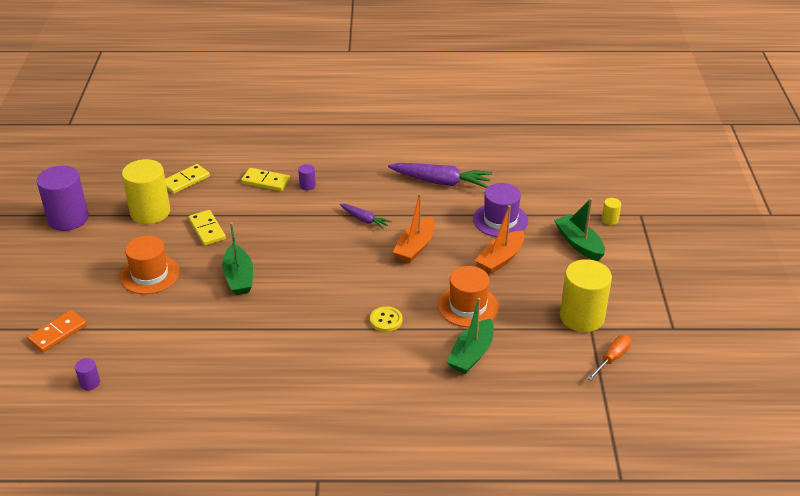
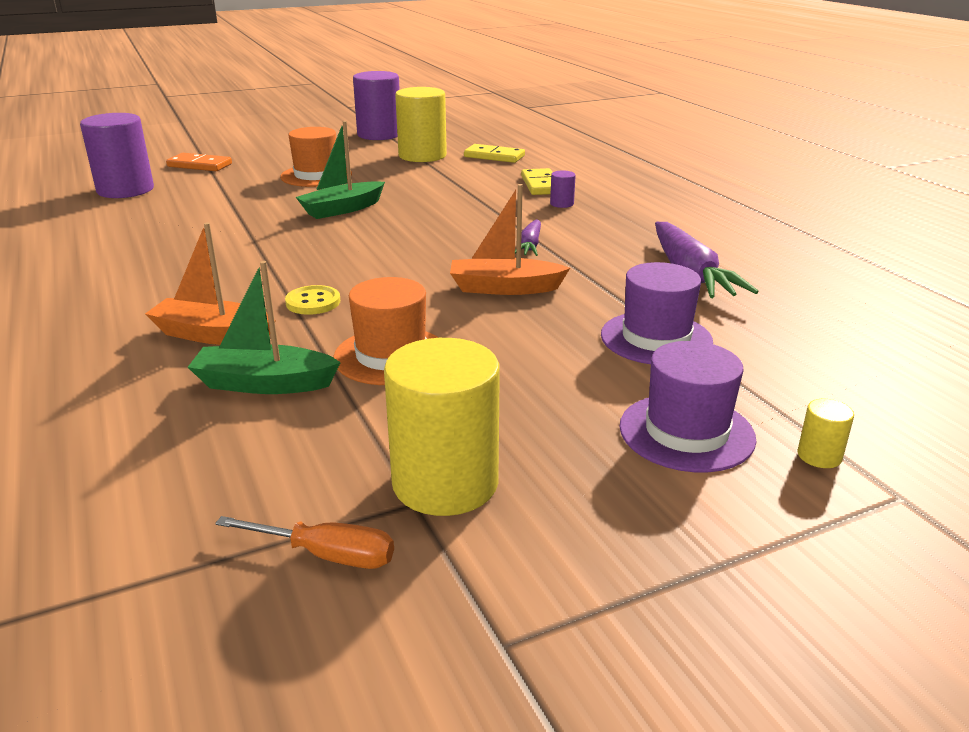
camera: 65 degrees right, 10 degrees down
(90, 383) = (125, 190): purple cylinder -> purple cylinder, size x2.38
(207, 229) = (417, 180): yellow domino -> none
(500, 259) = (547, 359): orange boat -> orange boat (213, 335)
(579, 244) = (686, 432): green boat -> purple hat

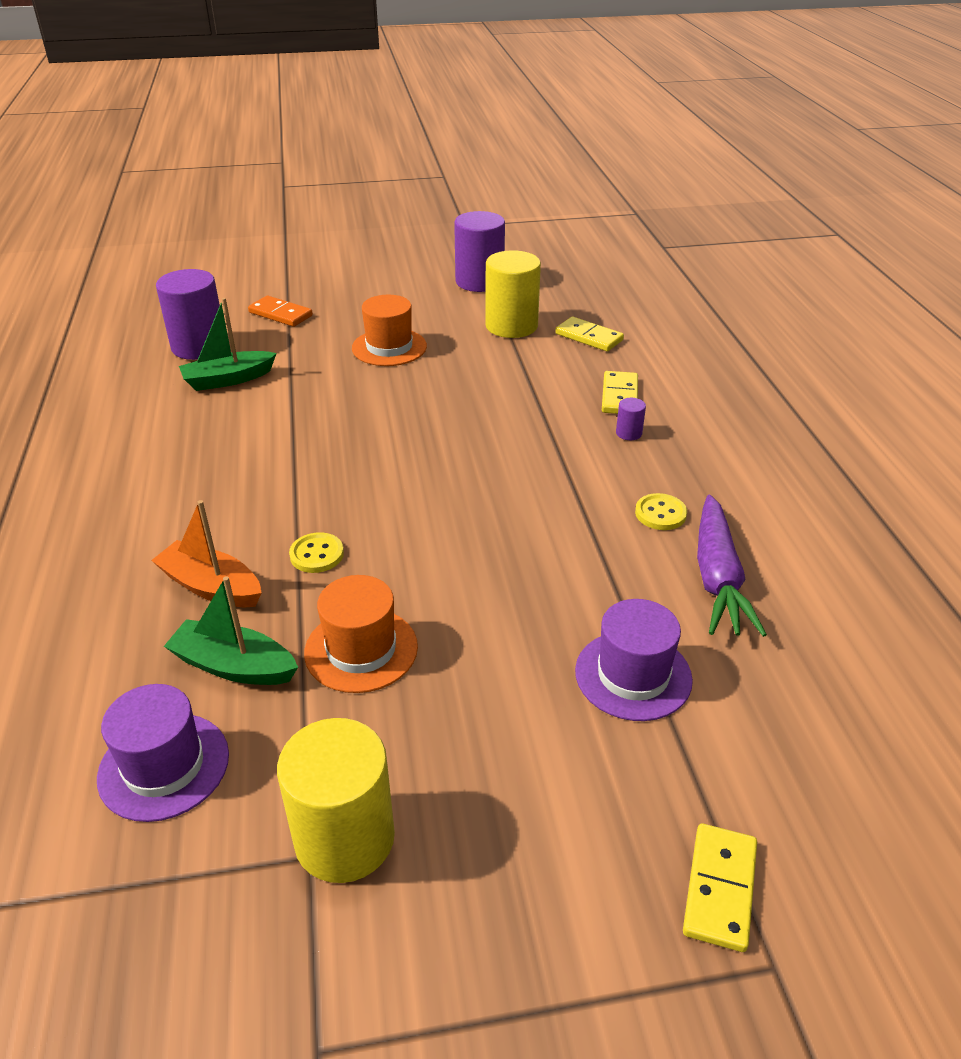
camera: 15 degrees right, 10 degrees up
(326, 555) = (212, 904): orange screwdriver -> none
(342, 209) = (395, 409): green boat -> green boat (228, 379)
(504, 288) = (510, 566): orange boat -> none
(530, 246) = (564, 500): purple carrot -> none
(618, 244) = (660, 513): none -> yellow button
(686, 432) = (600, 823): purple hat -> purple hat (164, 766)
(819, 456) = (719, 888): yellow cylinder -> yellow domino

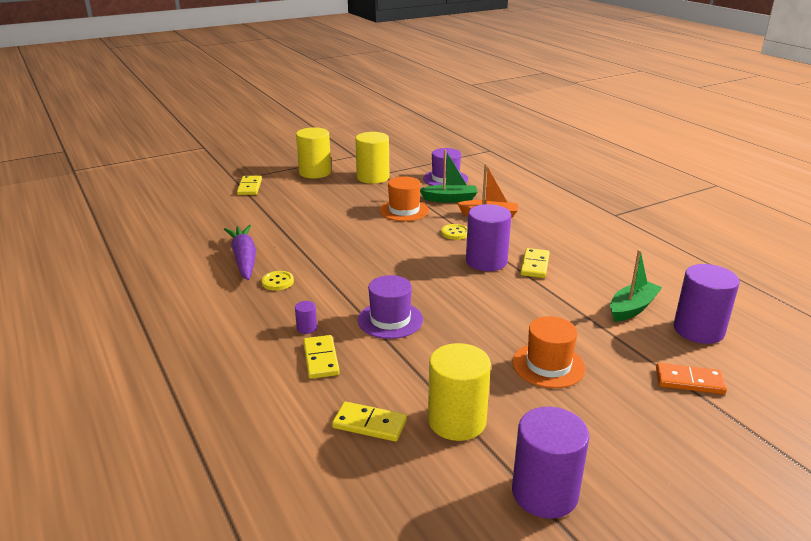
camera: 160 degrees right, 10 degrees down
(264, 459) = (535, 265): none -> yellow domino
(324, 481) = (486, 261): none -> purple cylinder
(502, 935) = (315, 172): none -> yellow cylinder
(633, 675) = (284, 222): purple hat -> purple hat (390, 320)

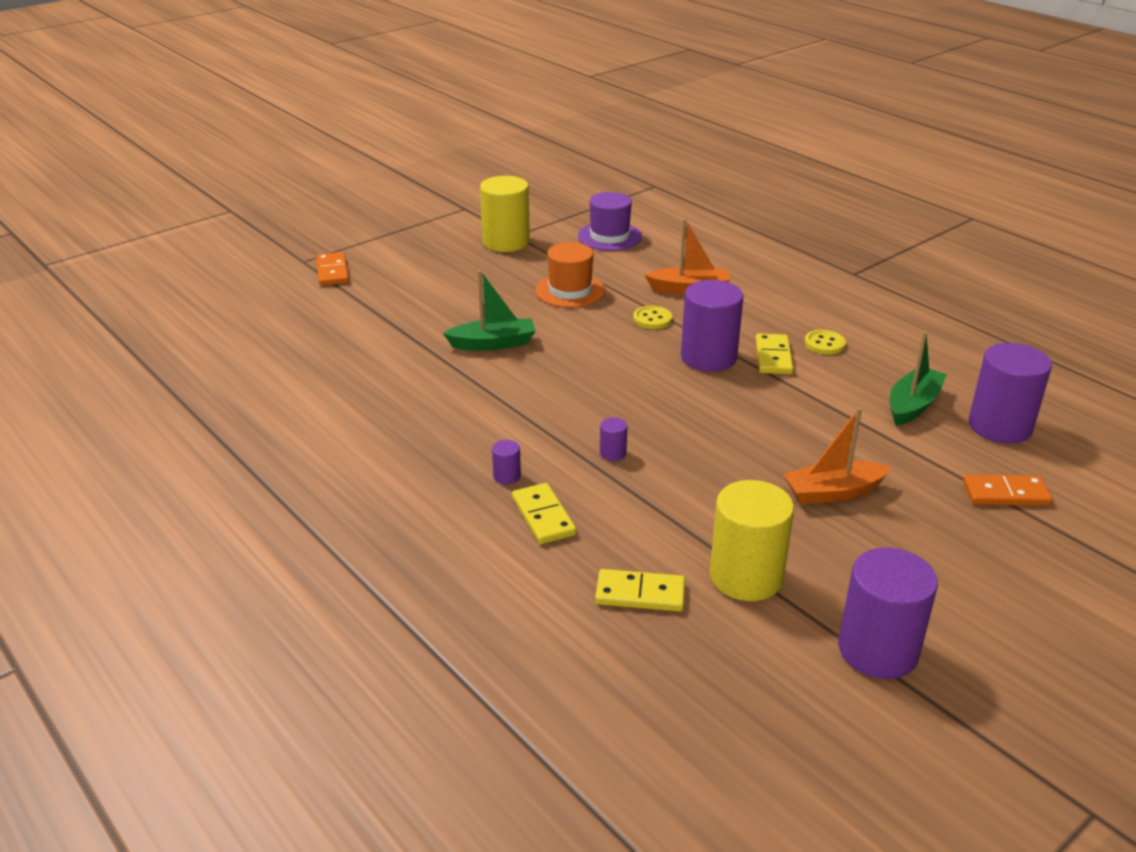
camera: 10 degrees left, 5 degrees up
(244, 259) = (376, 385): purple carrot -> none
(250, 187) = (332, 272): yellow domino -> orange domino
(277, 282) = (438, 414): yellow button -> yellow button (824, 344)
(315, 172) = (419, 240): yellow cylinder -> none
(390, 320) = (613, 453): purple hat -> purple cylinder
(450, 199) = (627, 268): green boat -> green boat (493, 343)
(548, 365) = (833, 492): orange hat -> orange boat

